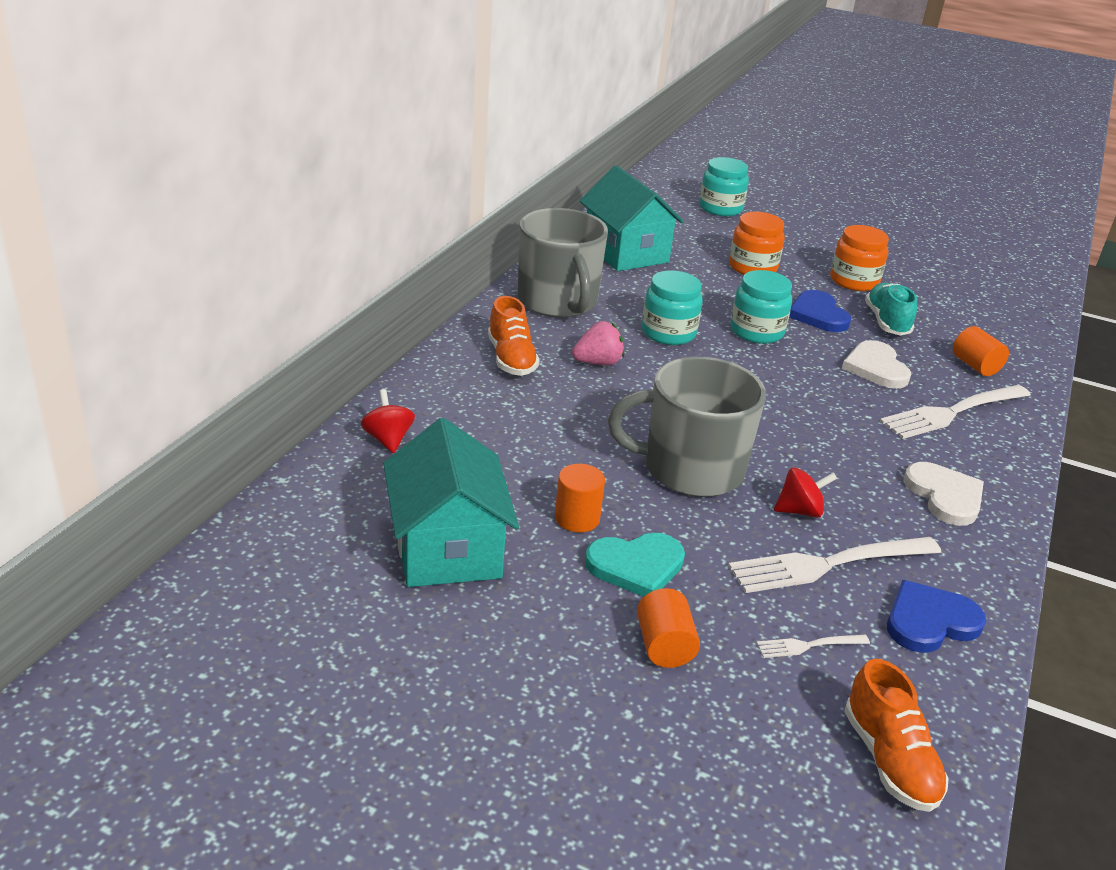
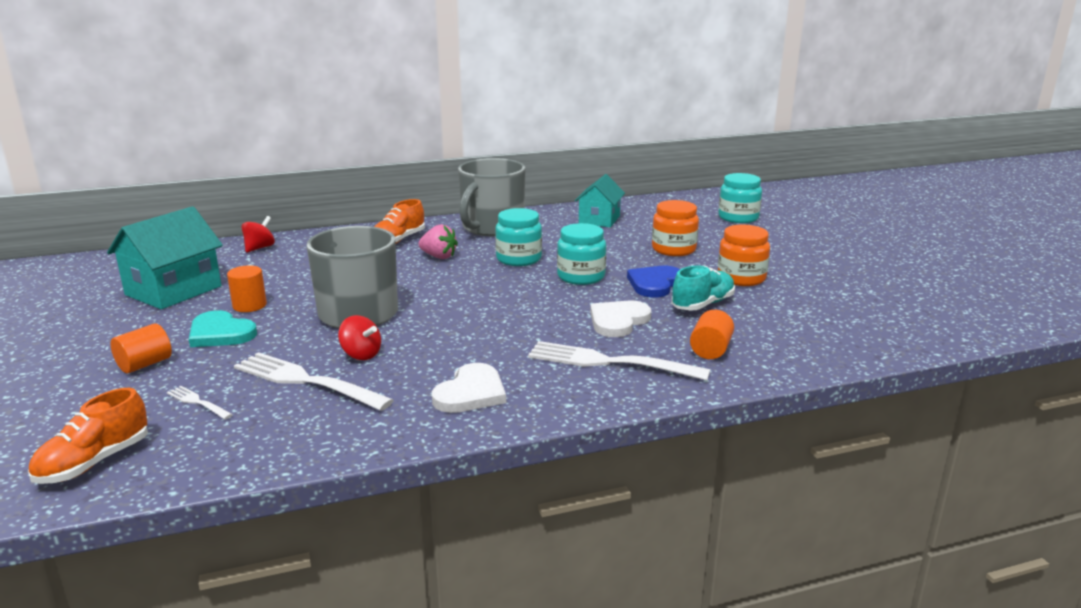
camera: 50 degrees right, 10 degrees down
(626, 252) = (599, 220): turquoise house -> turquoise house, size x0.66
(929, 621) = (283, 432): blue heart -> none

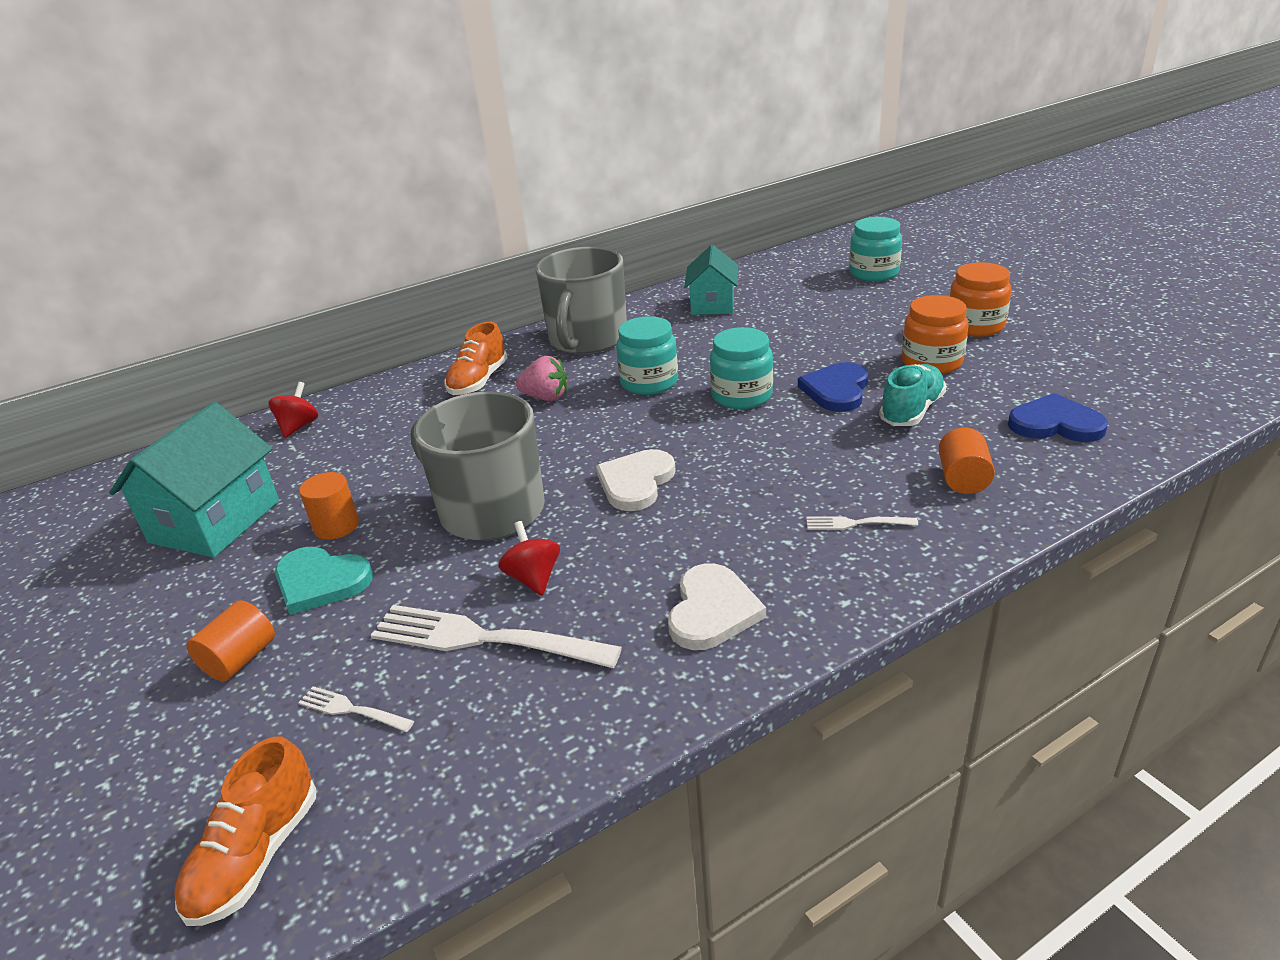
camera: 10 degrees left, 10 degrees up
(361, 355) = (533, 578): red spinning top -> red spinning top turned 135 degrees counterclockwise
(611, 362) = (857, 523): white fork -> white fork, size x0.47
(618, 321) = (827, 456): white heart -> white heart (636, 482)
(673, 249) = (827, 334): orange jar -> orange jar (975, 326)
(809, 329) = (1055, 424): none -> blue heart

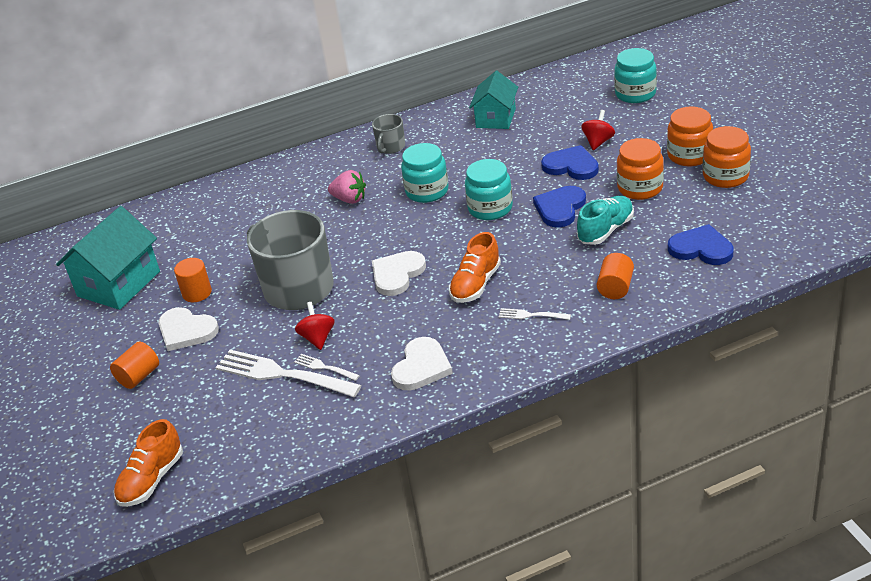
camera: 10 degrees right, 5 degrees up
(299, 427) = (172, 212): red spinning top -> red spinning top (598, 142)
(321, 582) = (186, 331): turquoise heart -> white heart
(353, 710) = (203, 410): white fork -> white fork (325, 367)
(478, 381) = (303, 181): orange shoe -> orange shoe (475, 284)
(587, 339) = (390, 147): grey mug -> grey mug, size x0.46
(830, 345) = (571, 166): none -> blue heart
(1035, 344) = (725, 176): none -> orange jar

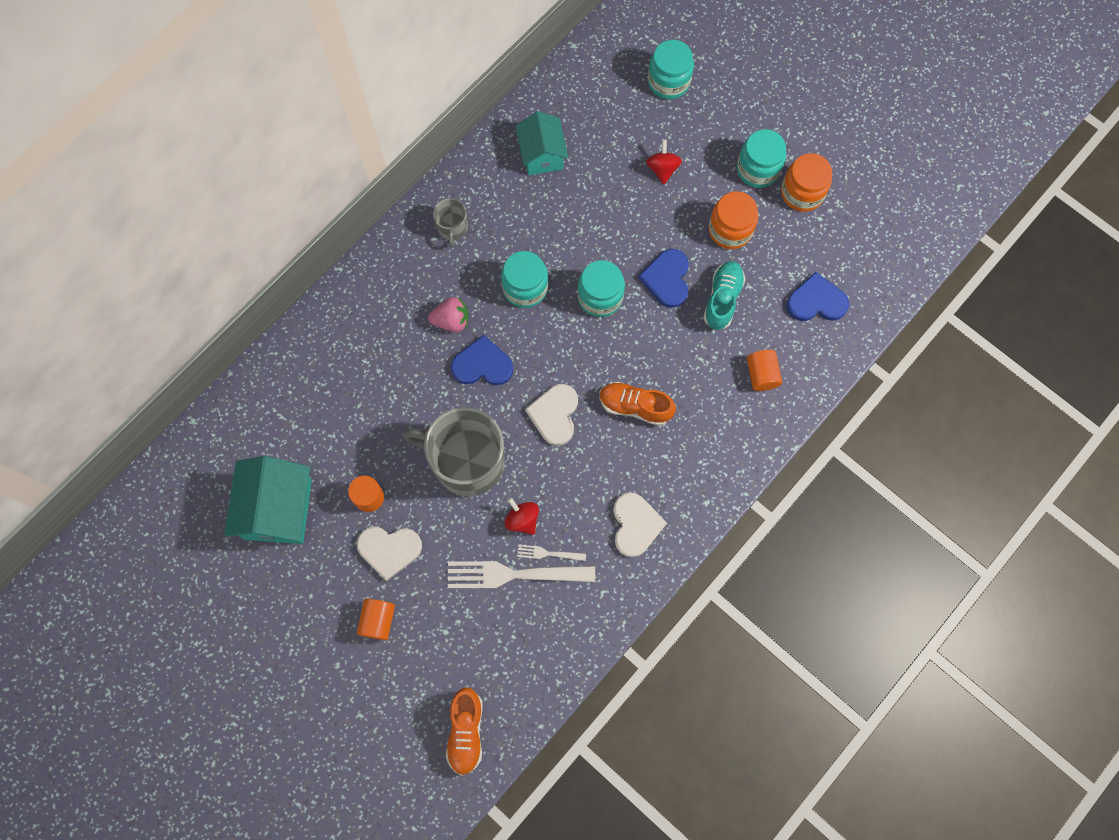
camera: 30 degrees left, 35 degrees up
(475, 284) = (635, 406): orange shoe -> orange shoe turned 105 degrees clockwise
(532, 315) = (703, 431): white fork -> none
(571, 166) = (651, 213): blue heart -> blue heart (482, 364)
(689, 155) = (758, 169): orange jar -> turquoise jar

